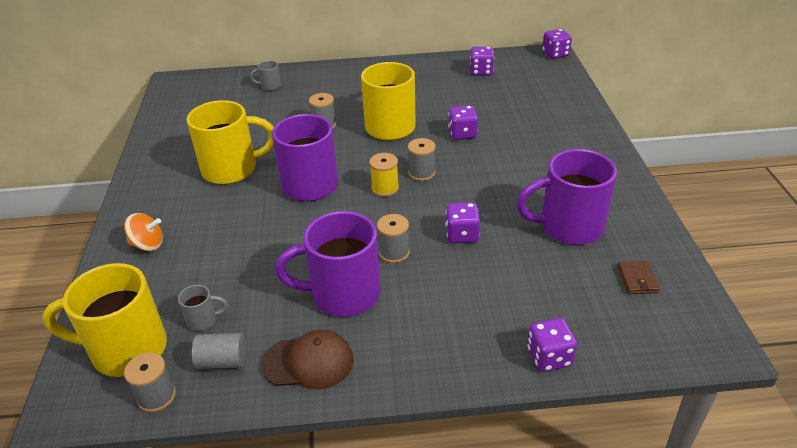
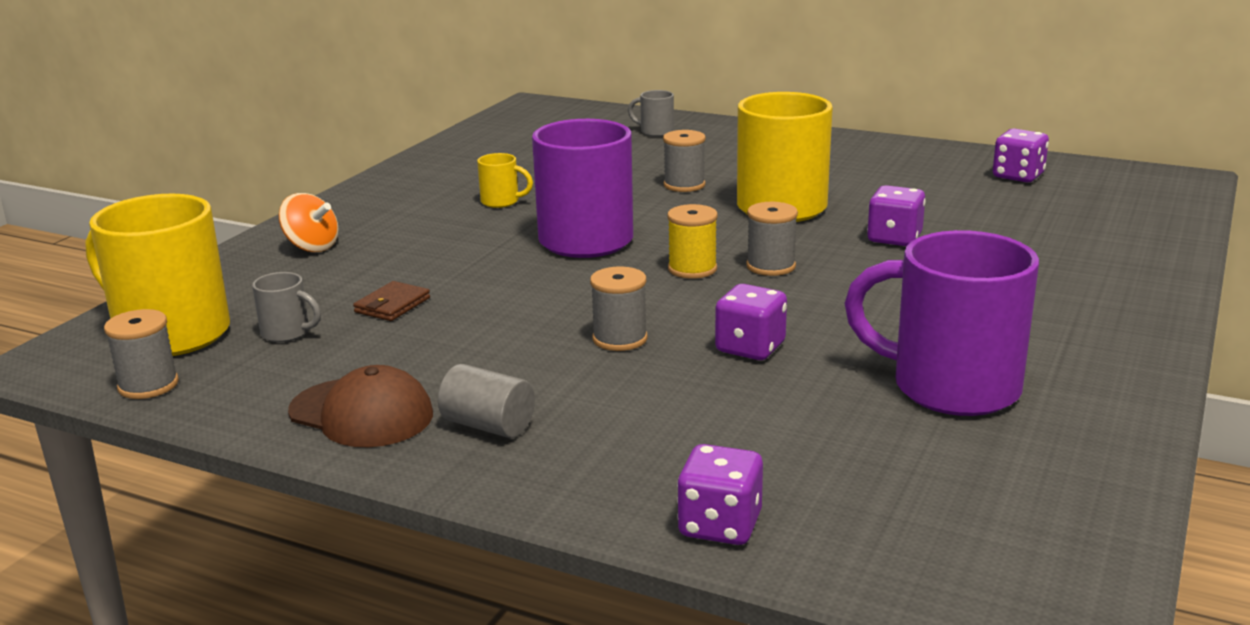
camera: 30 degrees right, 15 degrees down
(223, 361) = (260, 378): grey cylinder -> grey cylinder (488, 426)
(232, 169) = (501, 202): yellow mug -> yellow mug, size x0.43
(343, 294) = (492, 361): purple mug -> none
(555, 54) = (1190, 180): purple dice -> none
(637, 279) = (1004, 486): brown wallet -> brown wallet (392, 305)

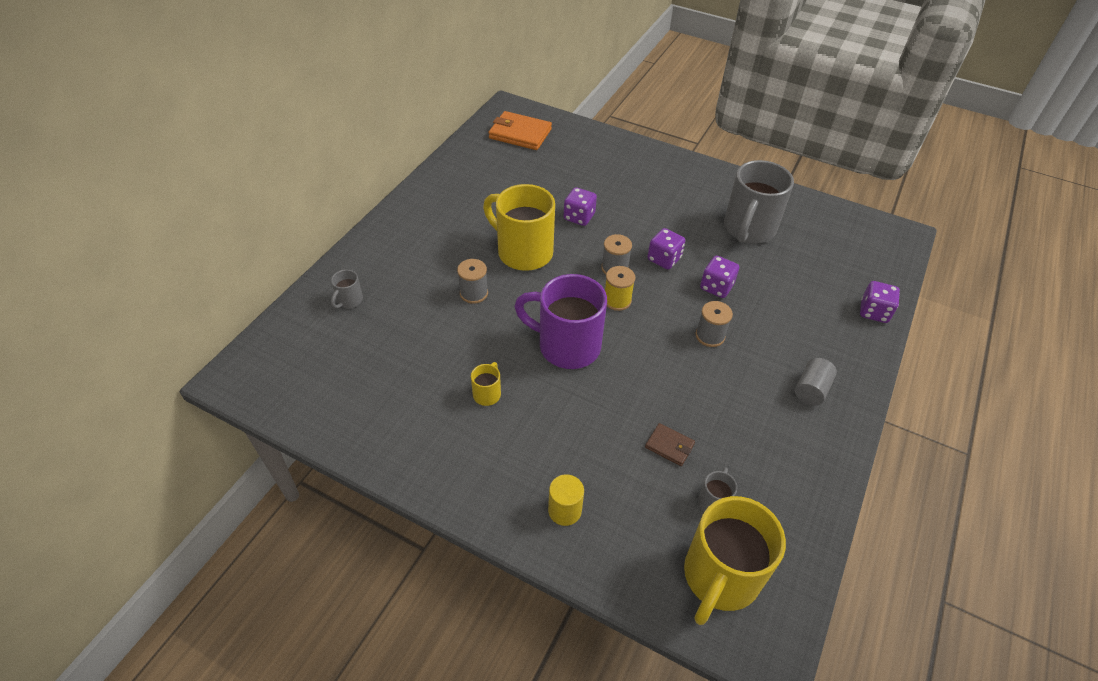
camera: 90 degrees left, 25 degrees up
(148, 385) = (794, 570): grey spool -> none
(311, 247) = (564, 510): orange spinning top -> yellow cylinder
(361, 414) = (809, 446): brown cap -> none
(950, 387) = (748, 229): purple mug -> grey mug
(1018, 176) = (491, 156): purple dice -> purple dice (664, 259)
(1105, 190) = (520, 134): none -> orange wallet

